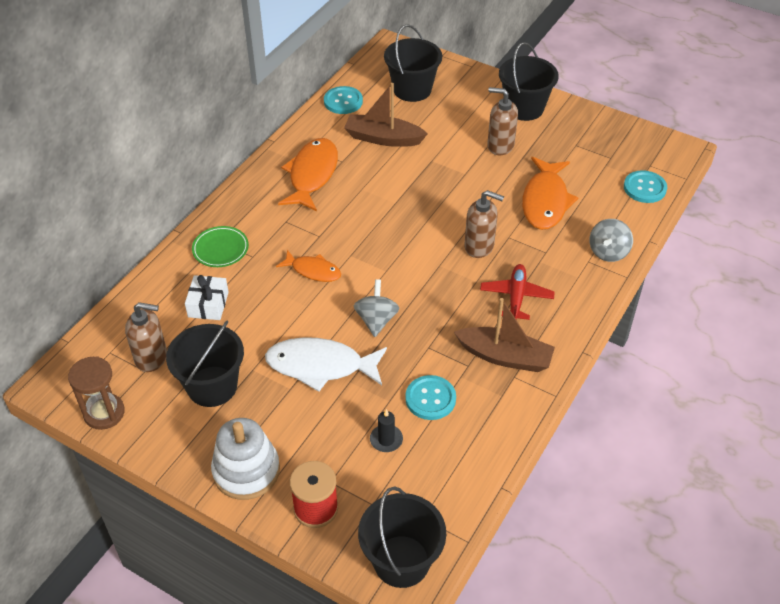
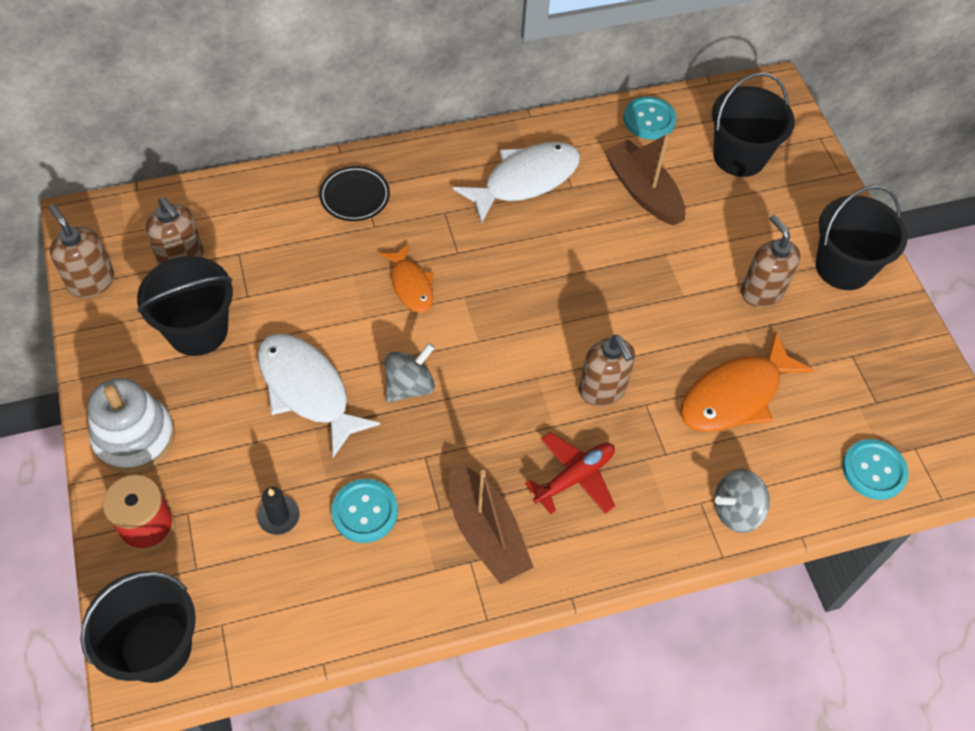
camera: 40 degrees right, 10 degrees up
(104, 413) = (91, 282): brown hourglass -> brown soap dispenser
(208, 304) = (283, 245): white gift -> none
(220, 249) = (355, 196): green plate -> black plate
(312, 175) = (525, 180): orange fish -> white fish

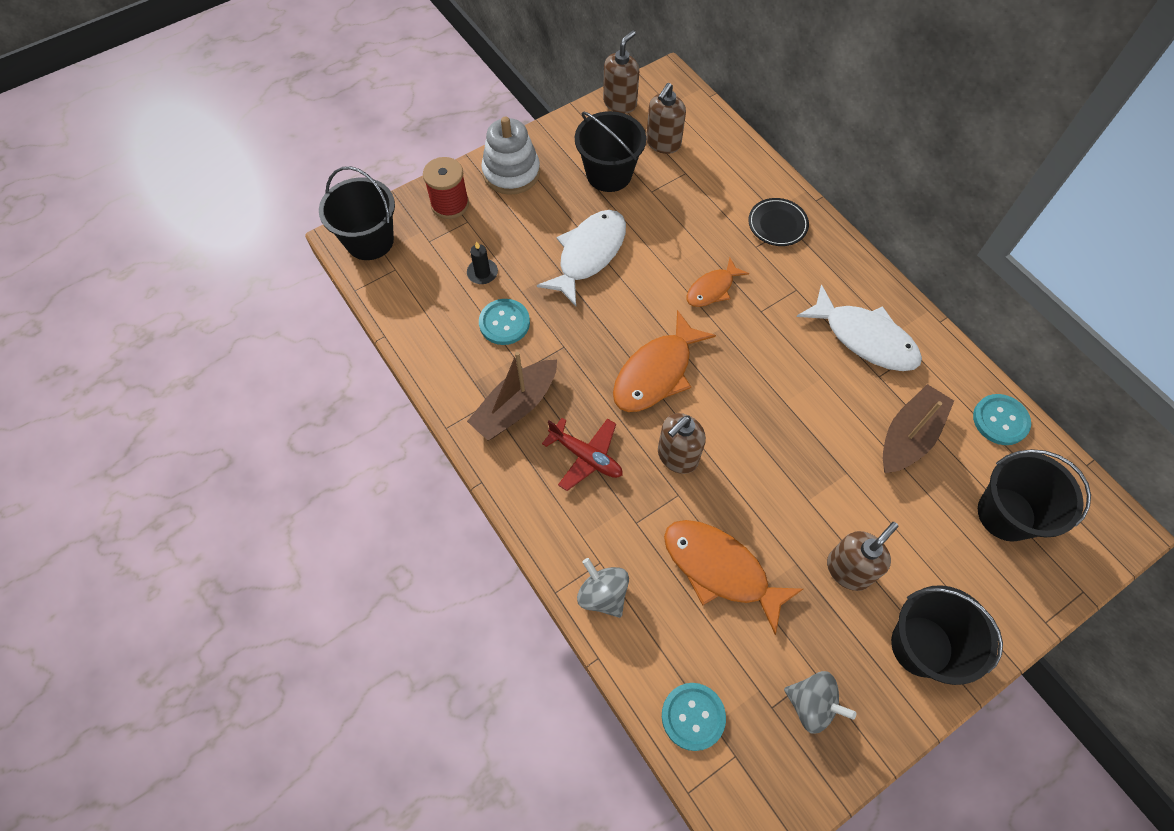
camera: 75 degrees right, 5 degrees up
(409, 386) = (620, 317): grey spinning top -> grey spinning top (811, 704)
(495, 375) = (656, 373): none -> orange fish

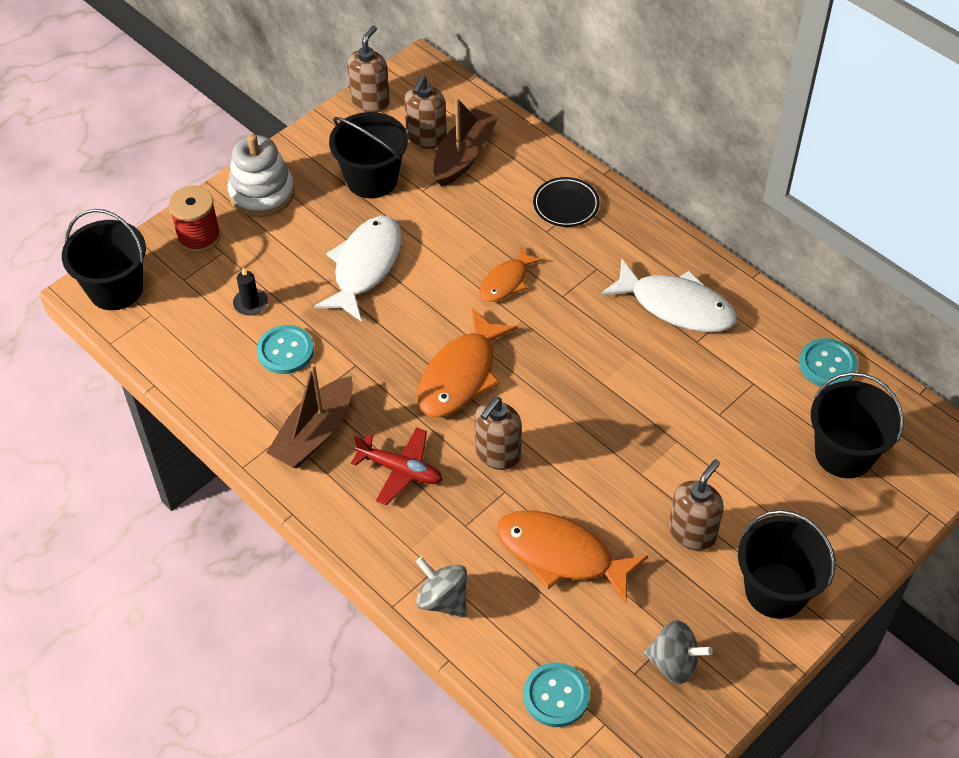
camera: 10 degrees left, 10 degrees down
(908, 436) = (735, 395): brown boat -> brown boat (464, 156)

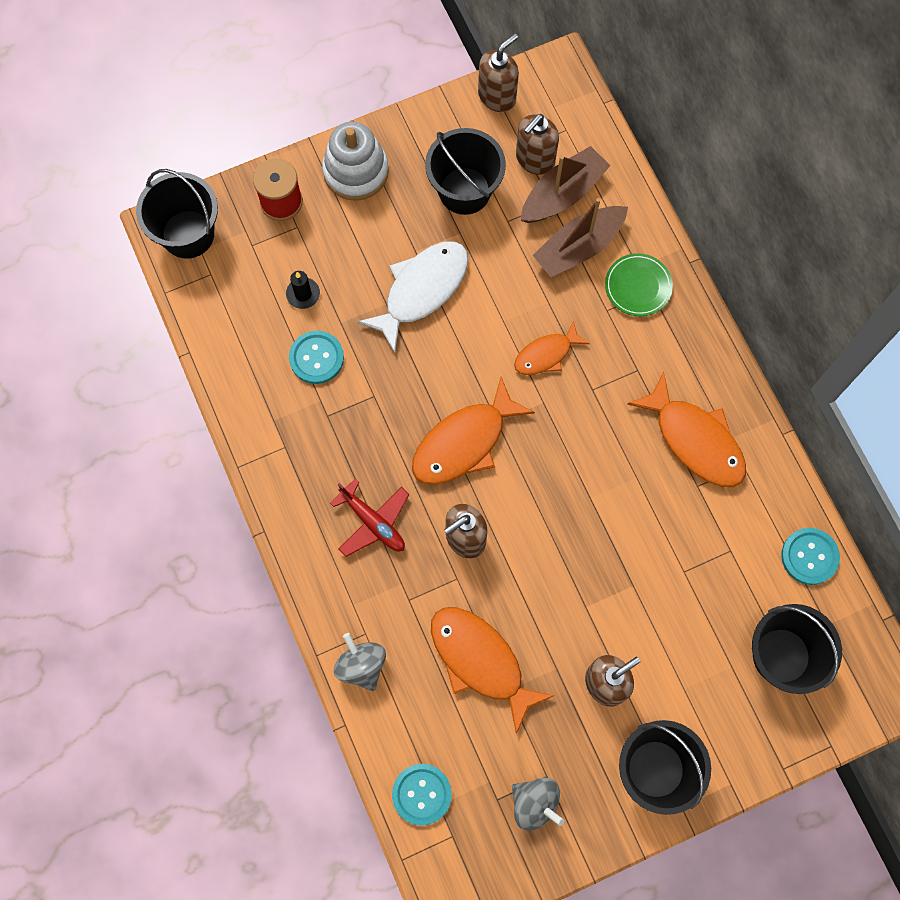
camera: 20 degrees right, 20 degrees up
(315, 433) = (312, 456): brown boat -> brown boat (579, 247)
(566, 205) = (638, 286): black plate -> green plate
(676, 306) = (695, 440): white fish -> orange fish

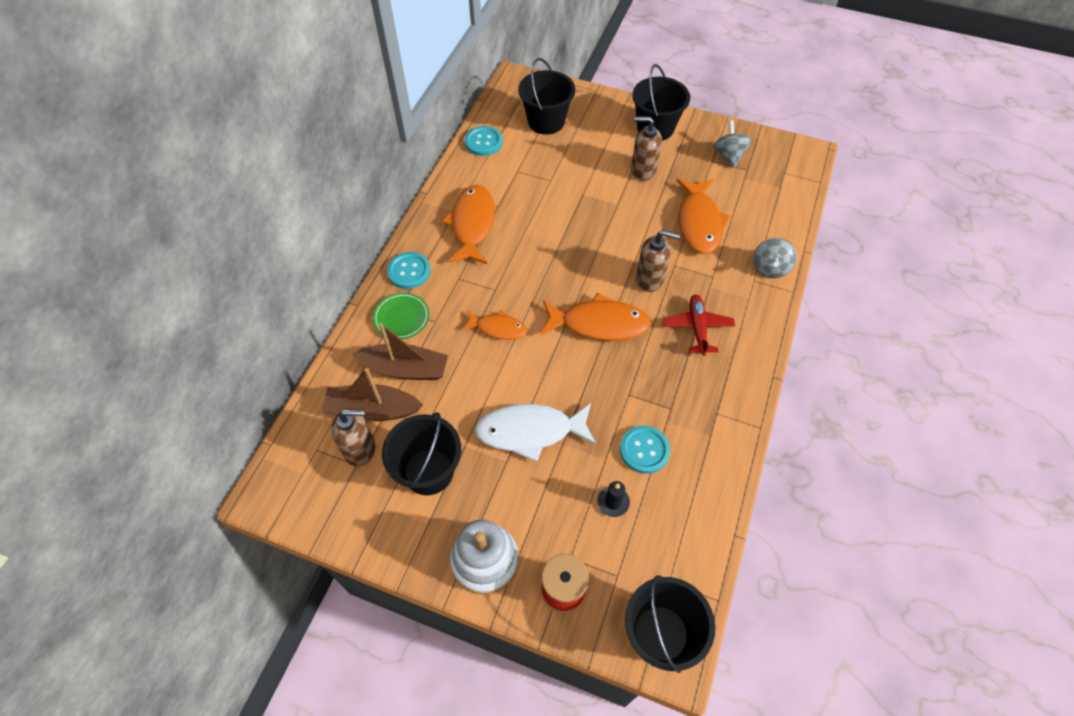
camera: 135 degrees left, 15 degrees down
(421, 794) = (785, 197): turquoise button -> turquoise button (409, 271)
(497, 96) = (326, 519): brown soap dispenser -> none

